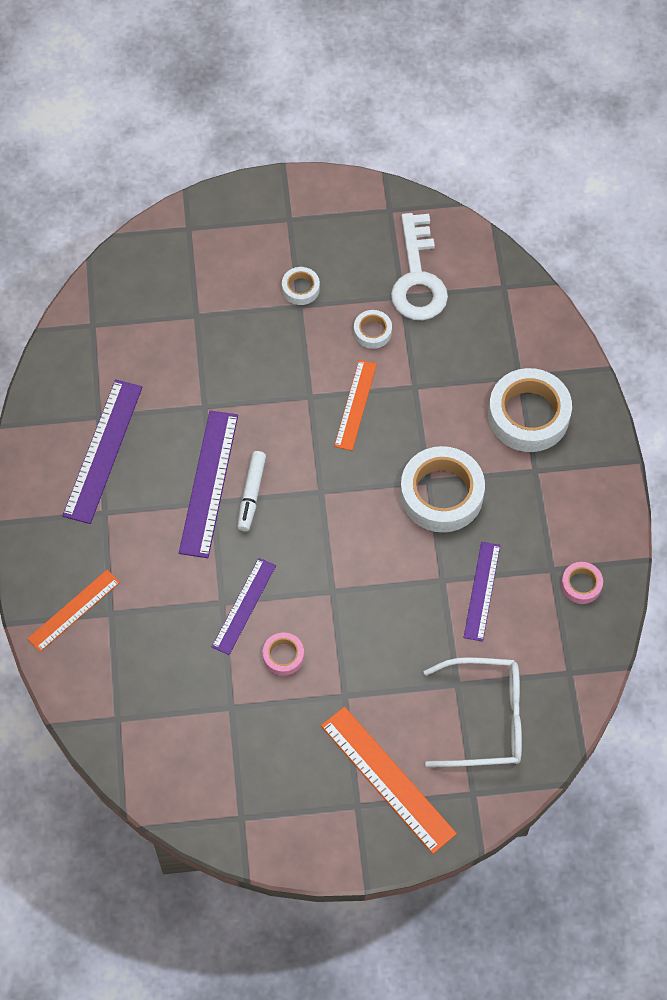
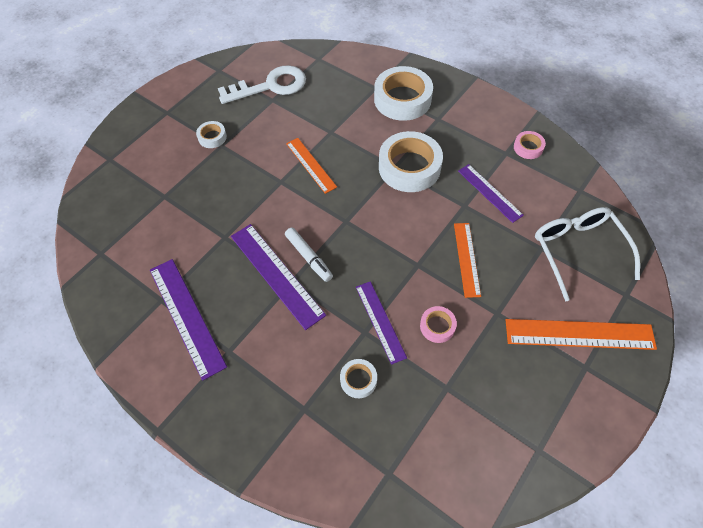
camera: 45 degrees left, 5 degrees down
(74, 610) = (277, 432): orange ruler -> orange ruler (467, 259)
(372, 332) = (277, 126): white tape -> white tape (358, 380)
(417, 277) = (270, 86): white key -> white key turned 60 degrees counterclockwise
(485, 719) = (578, 251): white glasses -> white glasses turned 60 degrees counterclockwise

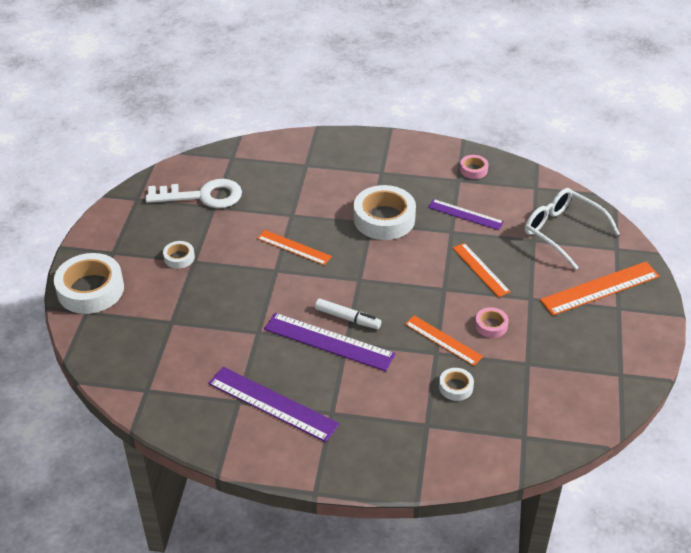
camera: 30 degrees left, 15 degrees down
(270, 86) = (202, 196): white key -> white key turned 45 degrees clockwise
(380, 321) = (443, 340): purple ruler -> orange ruler
(402, 99) = (338, 167): white tape -> white tape (90, 289)

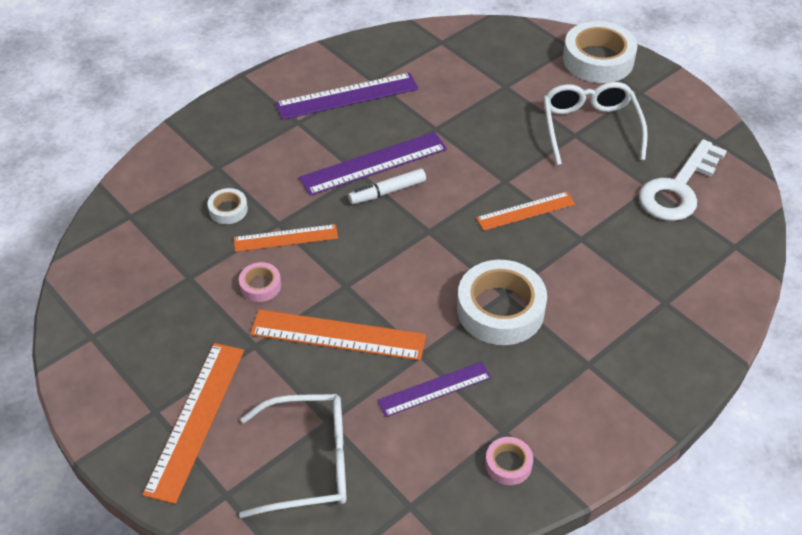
camera: 130 degrees right, 5 degrees up
(179, 257) = (590, 128): white tape -> white glasses
(481, 269) = (338, 335): orange ruler -> orange ruler, size x1.56

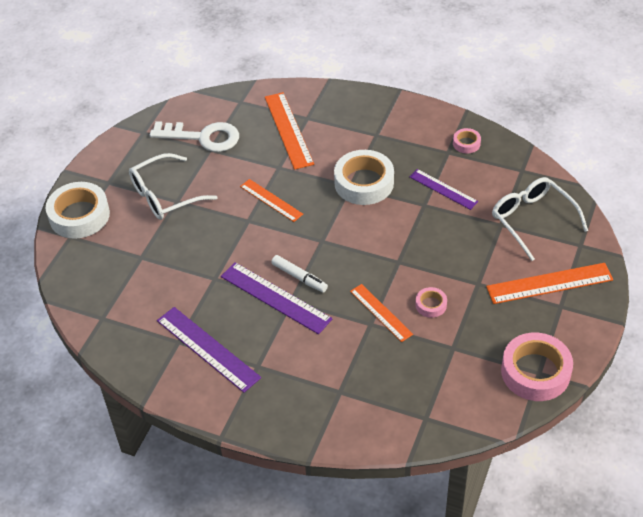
camera: 115 degrees left, 0 degrees up
(95, 333) = (535, 372): none -> pink tape
(228, 210) = (378, 360): white tape -> none
(338, 335) = (439, 247): orange ruler -> orange ruler (289, 130)

